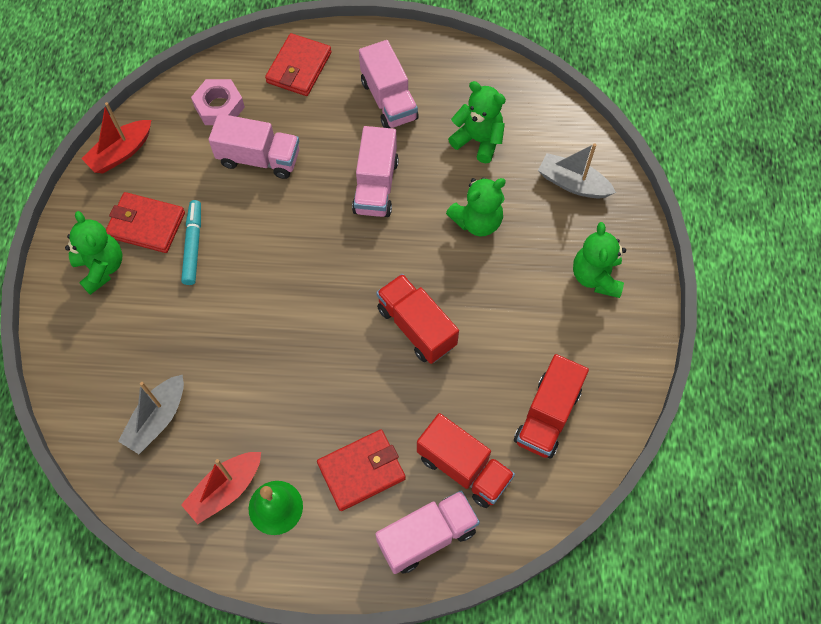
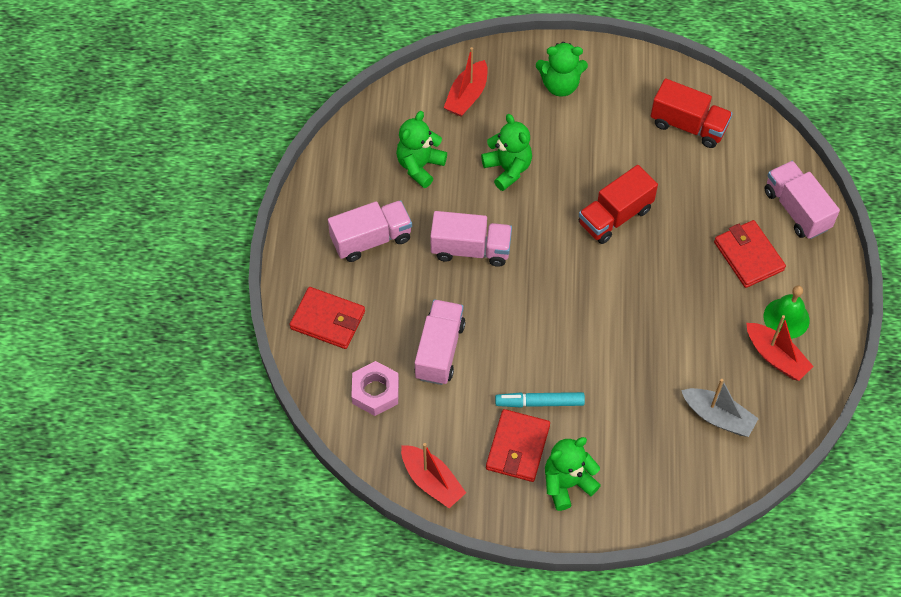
camera: 90 degrees left, 5 degrees down
(463, 468) = (738, 184): red truck -> none
(573, 183) = (467, 96): grey boat -> red boat

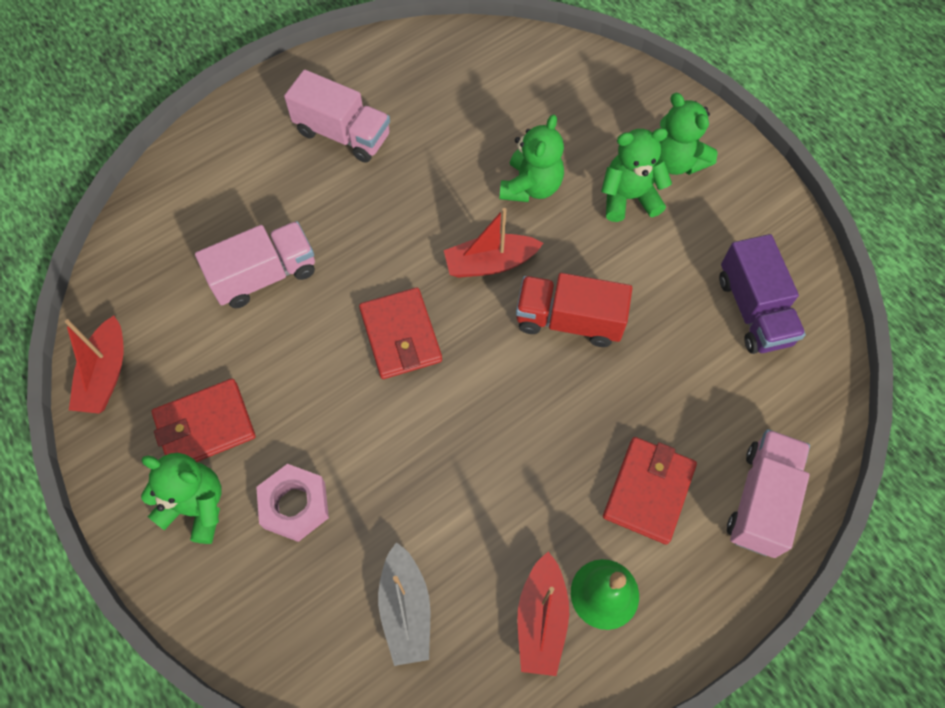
camera: 50 degrees right, 5 degrees up
(328, 320) = (222, 162): red wallet -> red wallet (400, 335)
(375, 391) = (173, 254): pink nut -> pink nut (295, 505)
(420, 166) = (462, 114): green teddy bear -> green teddy bear (629, 198)
(467, 96) = (580, 96): red boat -> red boat (490, 263)
(470, 249) = (407, 220): pink truck -> none
(539, 402) = (276, 409): turquoise marker -> none
(688, 125) = (753, 310): red truck -> purple truck

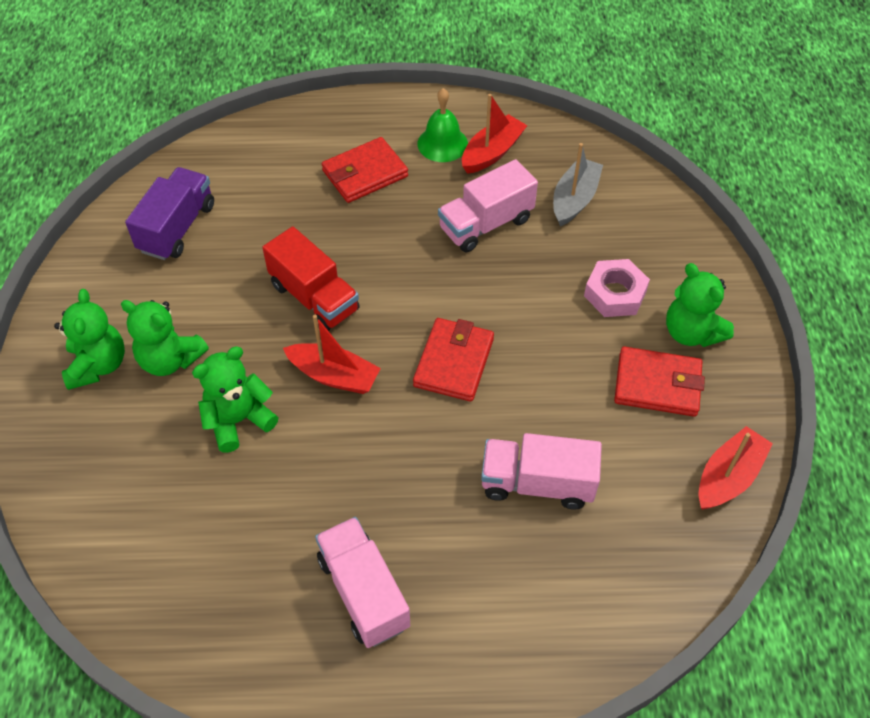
camera: 145 degrees left, 10 degrees down
(761, 500) = (301, 133): pink truck -> pink truck (486, 224)

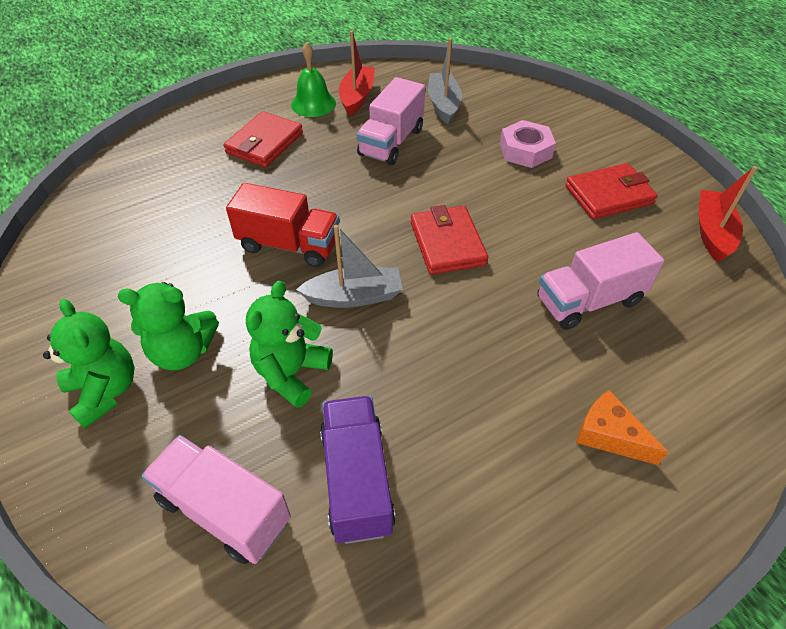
camera: 30 degrees left, 5 degrees down
(177, 228) = (115, 242): purple truck -> purple truck (357, 480)
(334, 376) = (354, 296): red boat -> grey boat
(363, 592) = (527, 464): pink truck -> pink truck (224, 510)
(448, 607) = (609, 435): none -> orange cheese
(691, 332) = (599, 154): green teddy bear -> none

